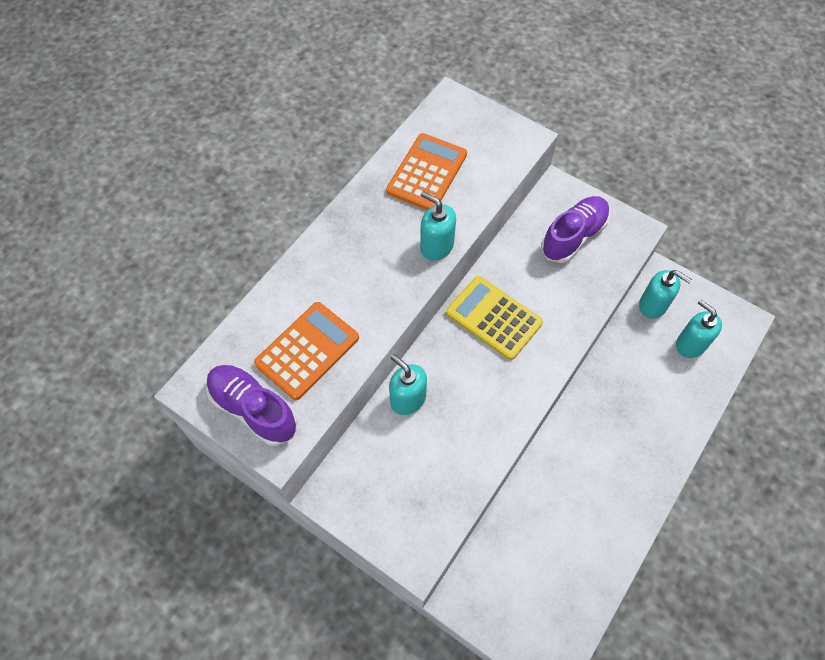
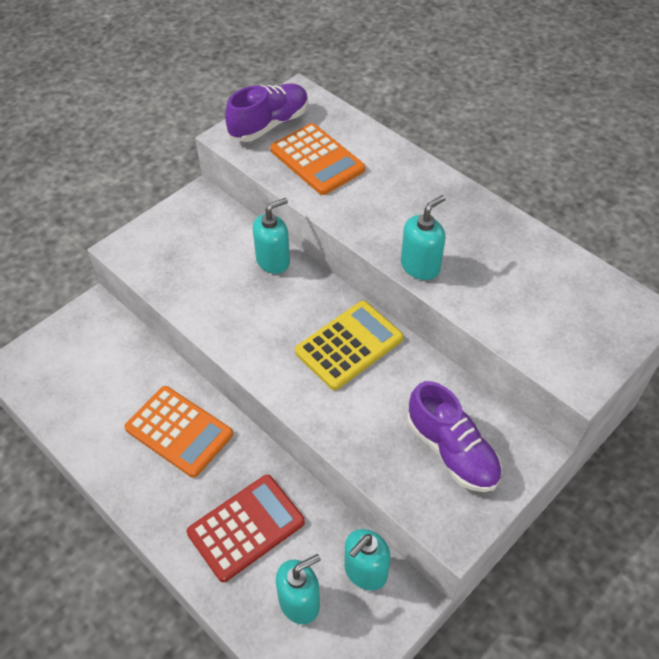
camera: 100 degrees right, 10 degrees down
(427, 173) = (524, 271): orange calculator -> orange calculator (179, 431)
(648, 392) = (246, 527): none -> red calculator

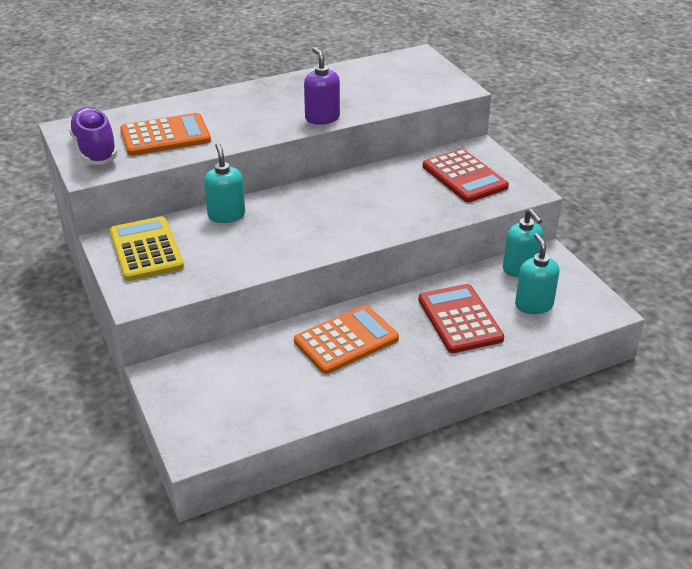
camera: 70 degrees left, 15 degrees down
(349, 345) = (345, 197): yellow calculator -> yellow calculator (146, 249)
(420, 266) = (322, 118): turquoise soap dispenser -> purple soap dispenser
(451, 451) = (464, 177): purple shoe -> red calculator

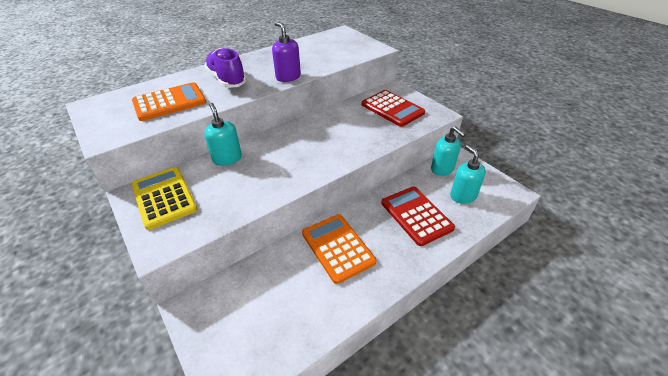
camera: 10 degrees left, 5 degrees up
(95, 150) = (111, 119): purple shoe -> purple shoe (227, 79)
(346, 340) = (338, 247): orange calculator -> orange calculator turned 75 degrees counterclockwise

